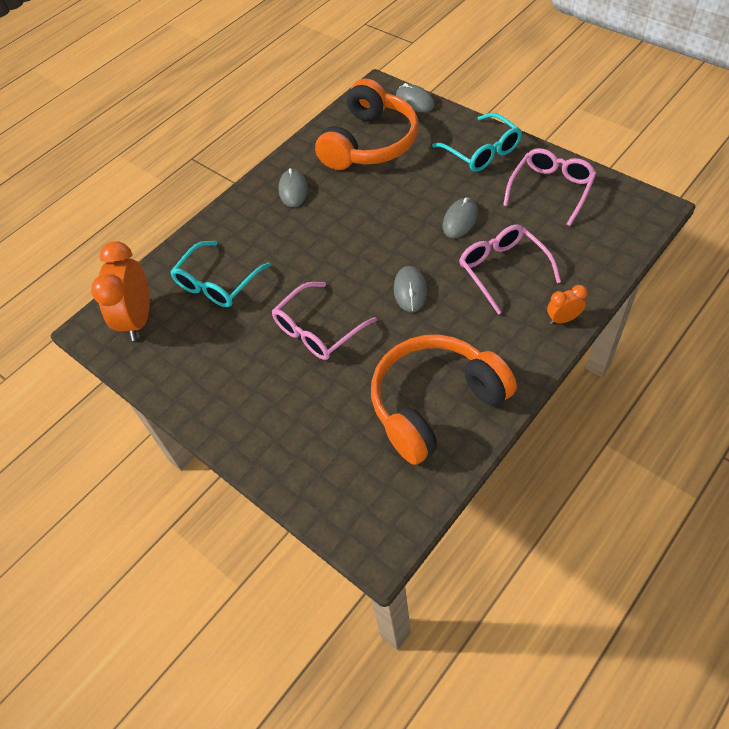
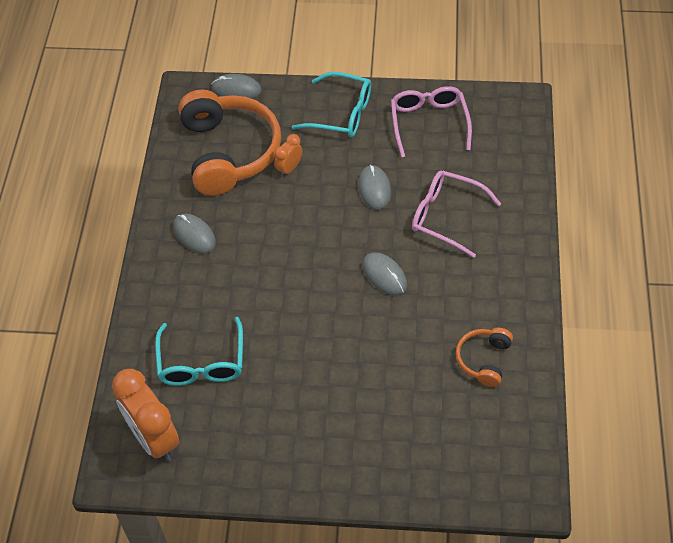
camera: 40 degrees left, 0 degrees up
(318, 330) = (334, 353): pink glasses -> none
(435, 404) = (484, 360): orange headphones -> orange headphones, size x0.47
(563, 319) = (525, 234): orange clock -> orange clock (289, 168)

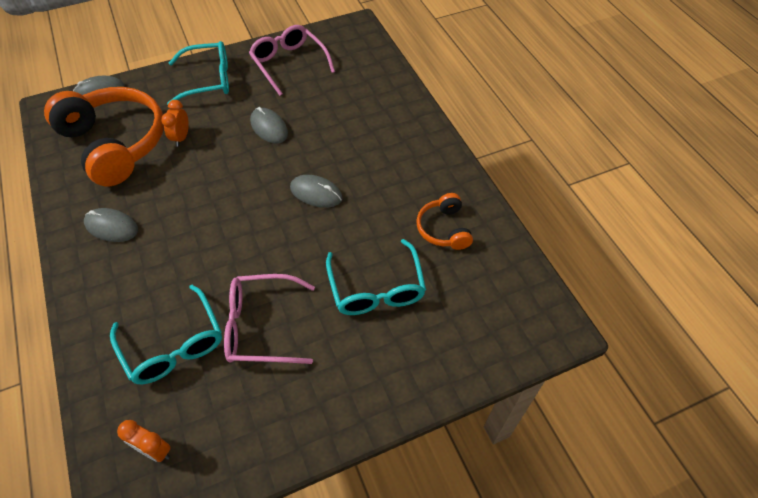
camera: 30 degrees left, 0 degrees up
(154, 438) = (154, 450): orange clock -> orange clock, size x0.50
(391, 388) = (376, 288): none -> turquoise glasses
(446, 216) = (344, 127): pink glasses -> pink glasses (261, 326)

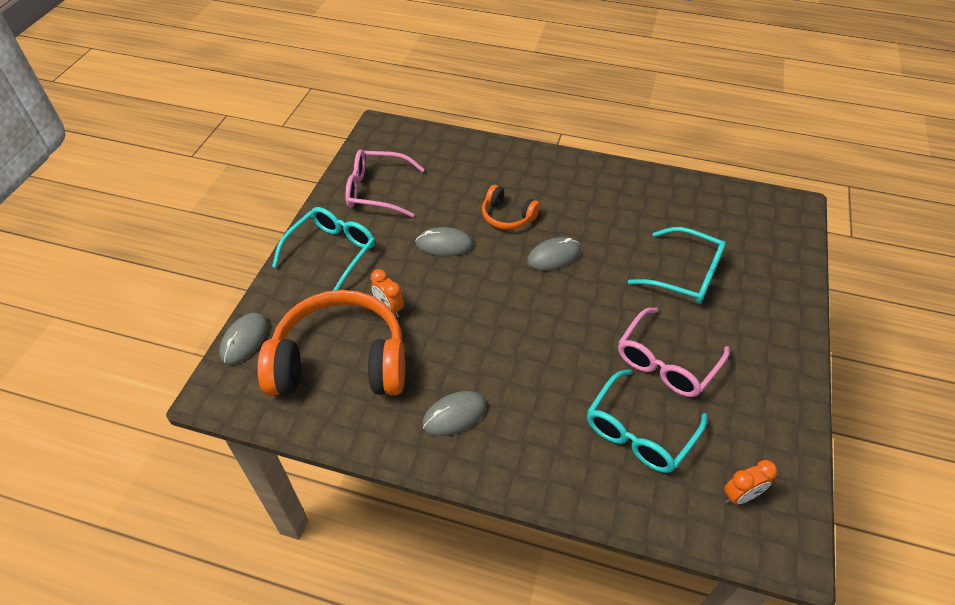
camera: 50 degrees left, 5 degrees down
(173, 345) = (639, 431): turquoise glasses -> turquoise glasses turned 120 degrees clockwise
(444, 229) = (660, 208): orange headphones -> orange headphones (507, 216)

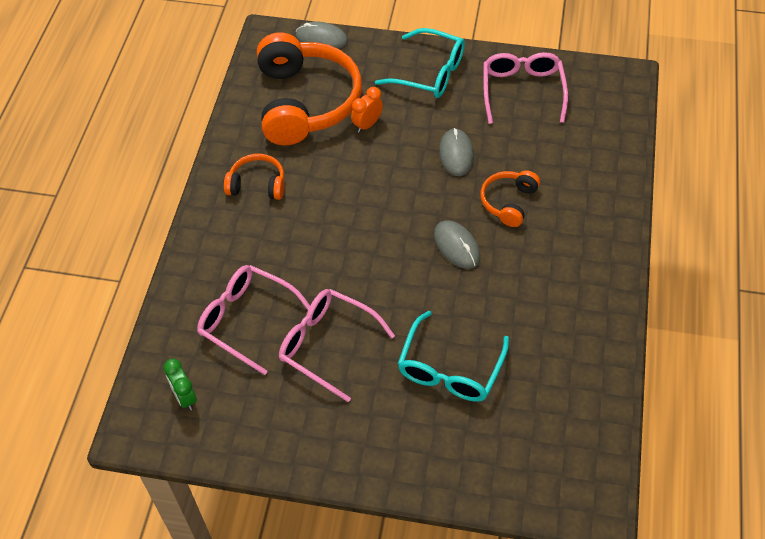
camera: 85 degrees right, 5 degrees up
(454, 415) = (257, 184): grey mouse -> orange headphones
(639, 431) = (247, 320): turquoise glasses -> pink glasses
(740, 496) = (185, 397): orange clock -> green clock

